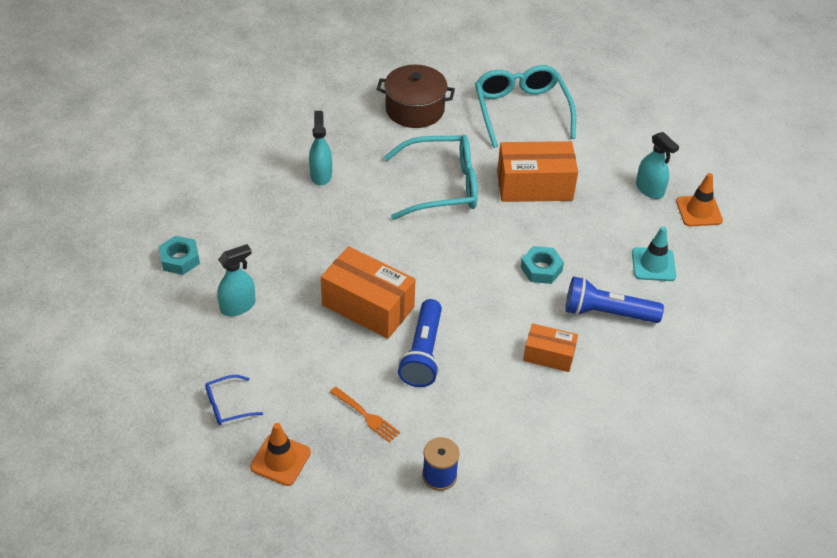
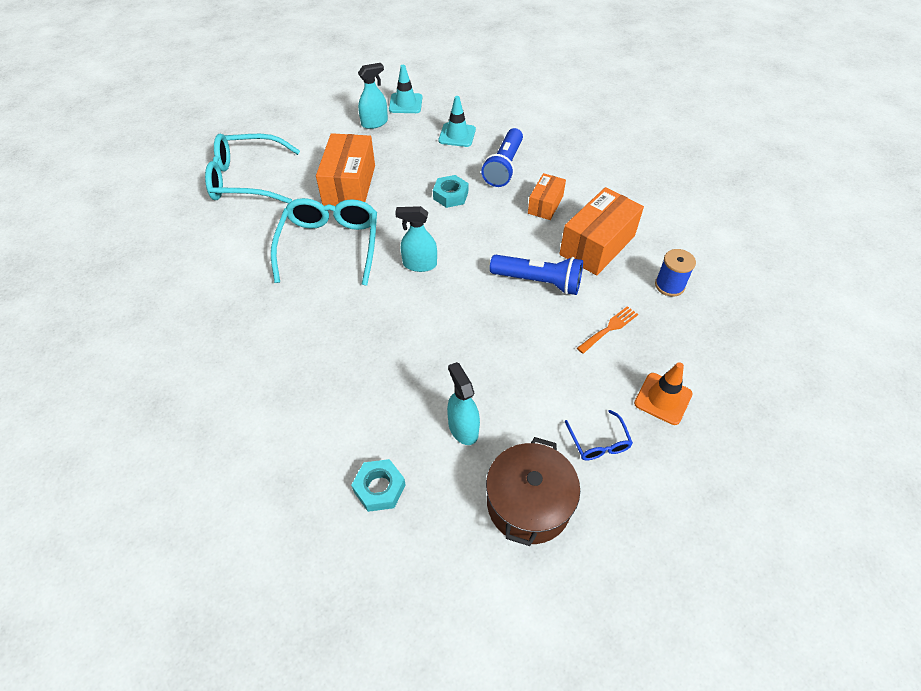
camera: 80 degrees left, 5 degrees up
(321, 175) = (280, 340): turquoise spray bottle -> turquoise spray bottle (419, 264)
(368, 306) = (477, 316): orange box -> orange box (597, 245)
(415, 109) = (209, 253): brown pot -> brown pot (528, 503)
(699, 211) = (405, 103): orange traffic cone -> turquoise traffic cone

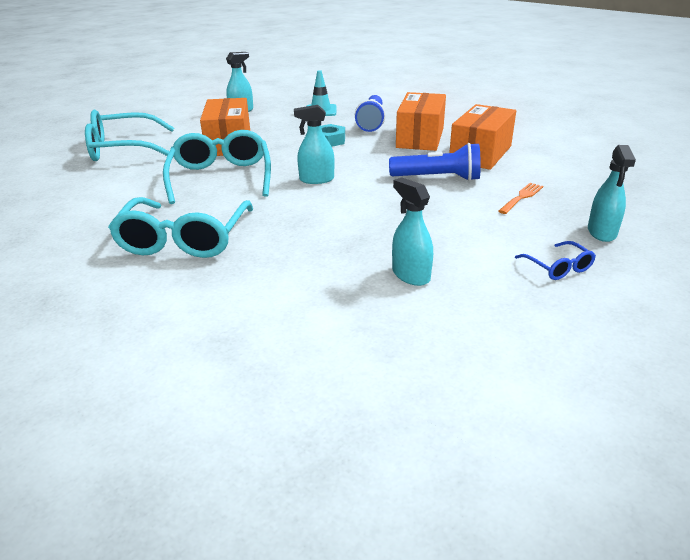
camera: 10 degrees left, 20 degrees down
(279, 340) = (184, 239): none -> turquoise glasses
(379, 488) = (336, 330): turquoise nut -> none
(405, 103) = (266, 100): turquoise traffic cone -> none
(528, 503) = (511, 319): brown pot -> none
(545, 205) = (420, 138): orange box -> orange box, size x1.74
(663, 398) = (601, 232): orange traffic cone -> turquoise spray bottle
(669, 285) = (560, 168): blue spool -> none

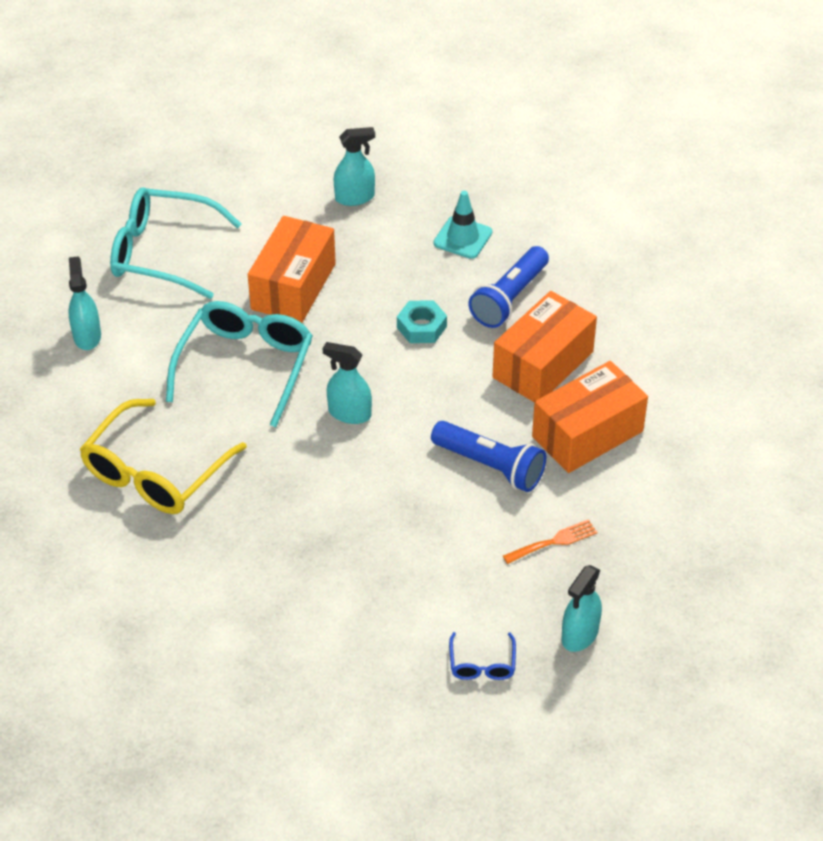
camera: 25 degrees right, 15 degrees up
(184, 239) = (155, 473): turquoise glasses -> yellow glasses
(410, 275) = (334, 615): turquoise spray bottle -> turquoise spray bottle (87, 336)

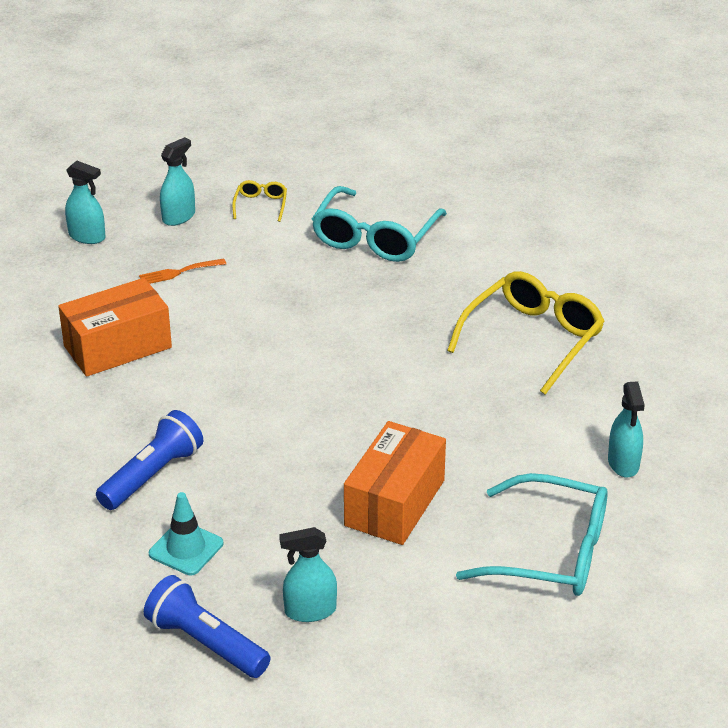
camera: 175 degrees left, 10 degrees down
(245, 366) = (449, 424): turquoise glasses -> turquoise glasses (375, 238)
(349, 413) = (345, 376): turquoise spray bottle -> turquoise spray bottle (87, 236)
(421, 327) = (257, 451): turquoise nut -> none
(482, 664) = (261, 205): blue glasses -> yellow glasses
(490, 466) = (218, 327): blue flashlight -> blue flashlight (206, 643)
(543, 365) = (138, 408): orange box -> none

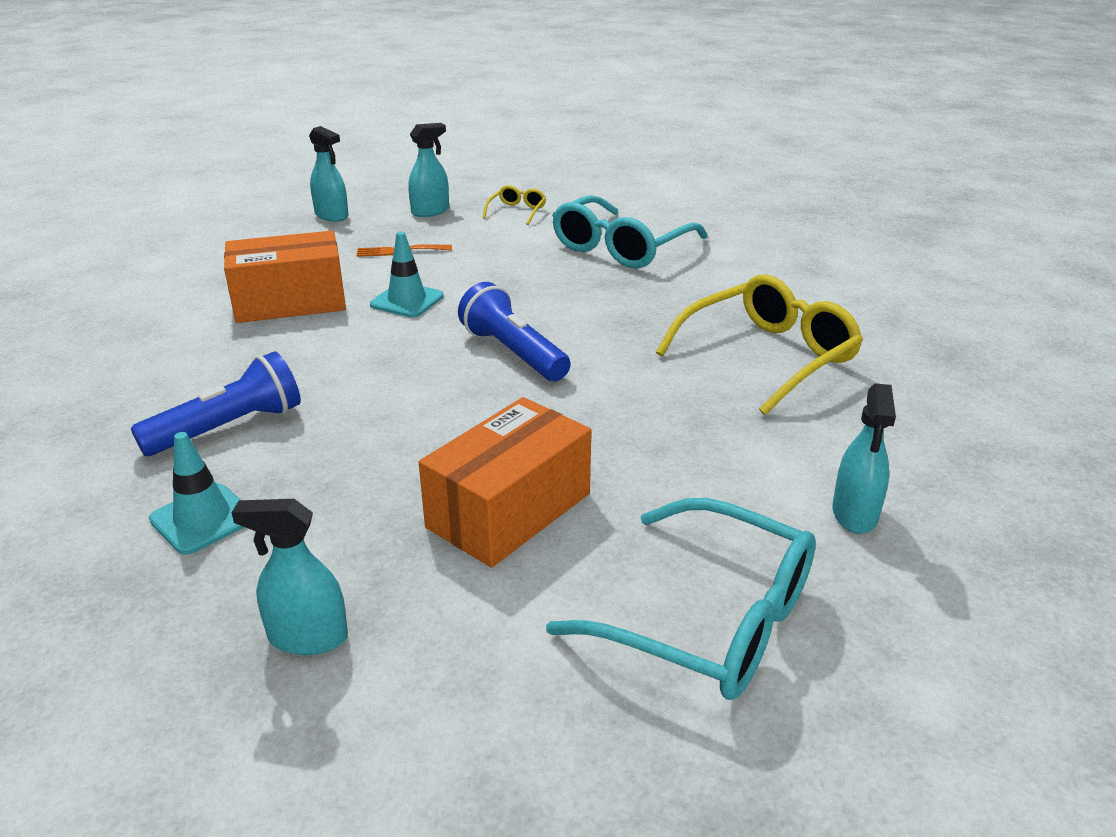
camera: 15 degrees right, 5 degrees down
(206, 643) = (130, 655): blue flashlight -> blue flashlight (513, 353)
(218, 329) = (407, 301): none -> turquoise traffic cone

